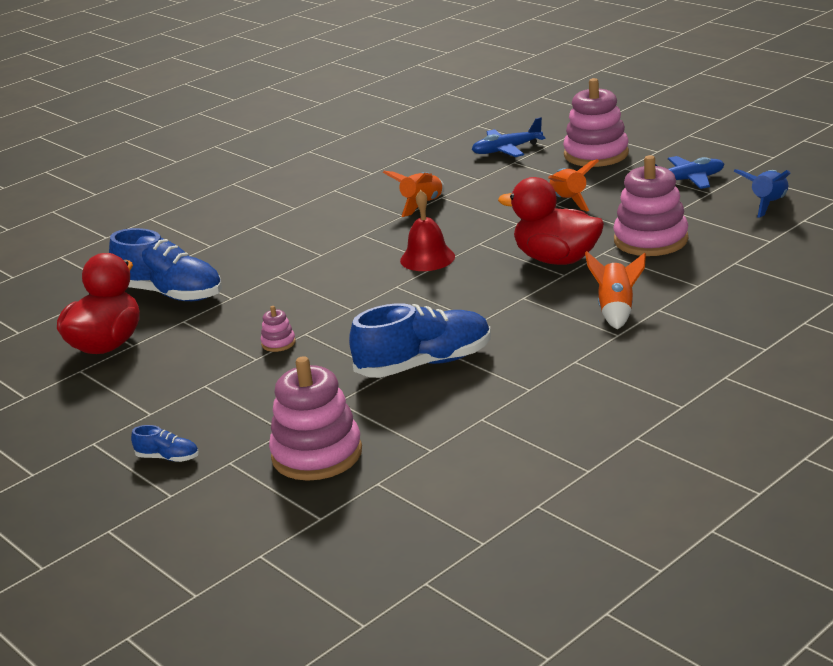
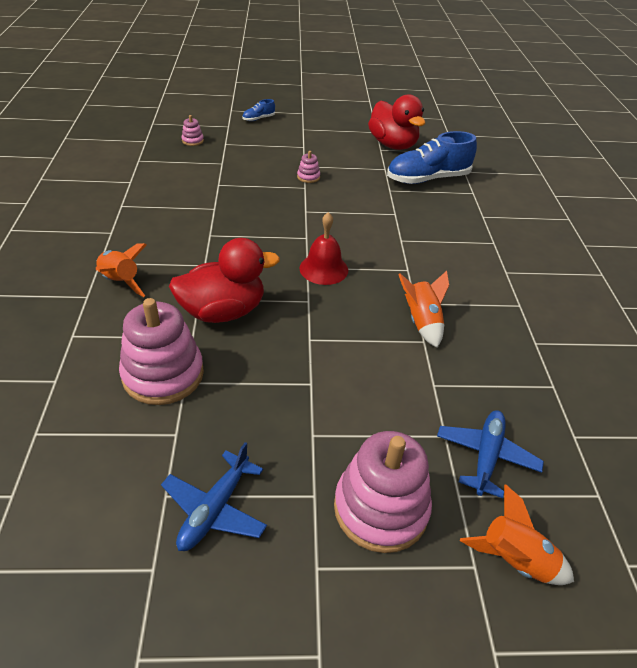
camera: 125 degrees right, 15 degrees up
(317, 454) = (192, 141): pink stacking toy -> pink stacking toy, size x0.43
(424, 364) = (205, 196): blue shoe -> none
(569, 201) = (303, 394): orange rocket -> orange rocket (514, 560)
(768, 204) = (74, 507): blue rocket -> none

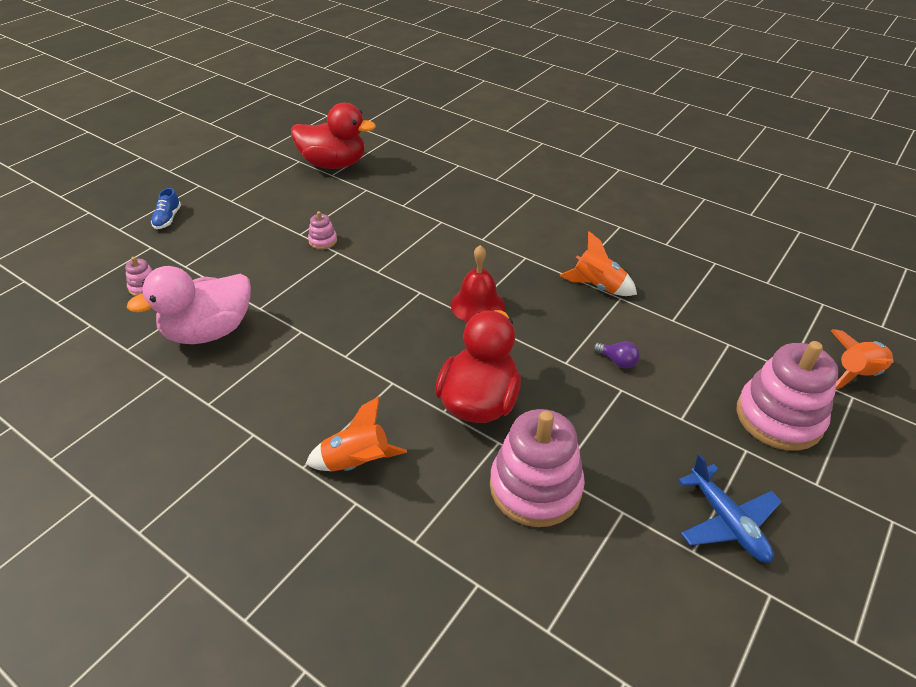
camera: 50 degrees left, 0 degrees up
(179, 178) = (208, 331): none -> pink duck
(342, 368) = (617, 361): none -> purple light bulb
(427, 179) = (411, 176): blue shoe -> none
(486, 456) = (760, 334): blue plane -> none

